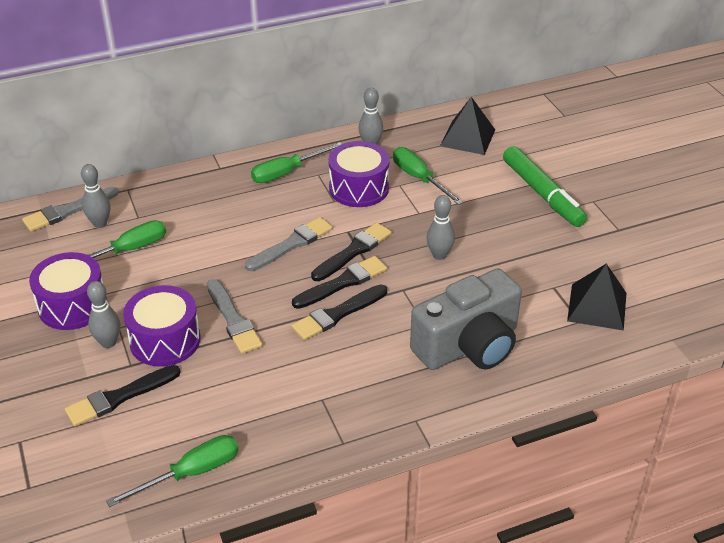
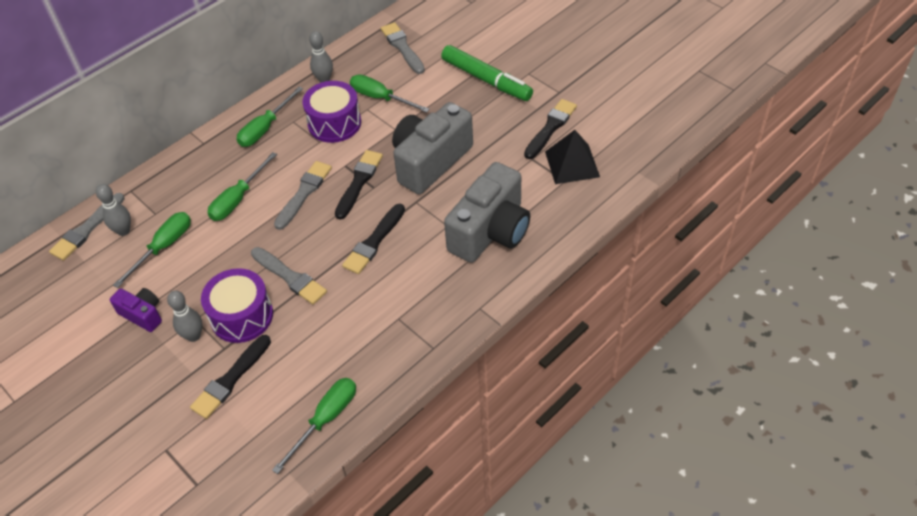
camera: 20 degrees left, 10 degrees up
(72, 305) = (142, 314): purple drum -> purple camera
(223, 229) = (238, 199): none -> green screwdriver
(343, 283) = (364, 213): black brush -> black brush (551, 127)
(439, 255) = (430, 161): grey bowling pin -> grey camera
(468, 137) = (402, 47): black pyramid -> grey brush

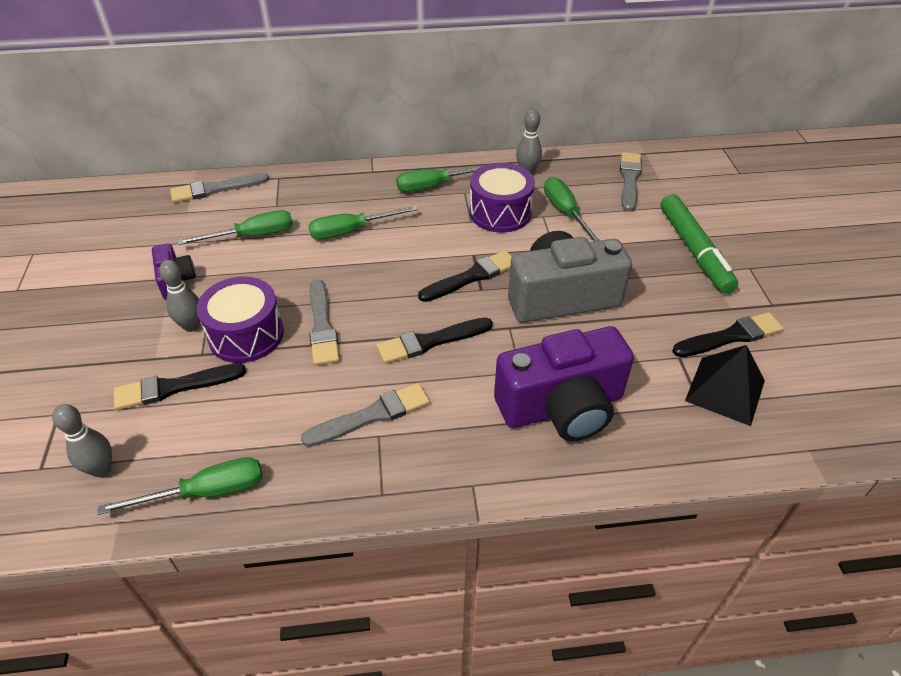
camera: 35 degrees right, 5 degrees down
(123, 231) = (239, 205): grey bowling pin -> grey bowling pin (101, 469)
(304, 193) = (412, 258): grey brush -> grey brush (372, 415)
(490, 231) = (562, 407): grey camera -> purple camera

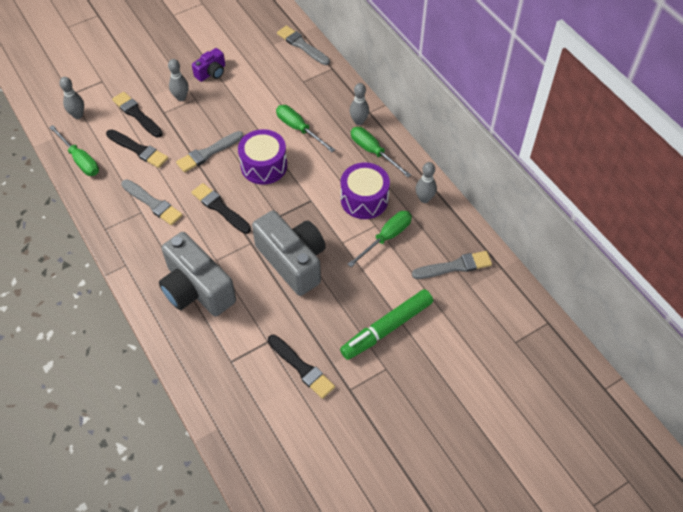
camera: 65 degrees right, 10 degrees up
(246, 335) = (185, 123): purple drum -> purple drum (264, 166)
(252, 236) = (267, 85): green screwdriver -> none
(380, 182) = (359, 121): none -> grey bowling pin
(471, 277) = (287, 207): black brush -> black brush (138, 149)
(562, 407) = (196, 289): purple camera -> grey camera
(725, 390) = (248, 373): black pyramid -> none

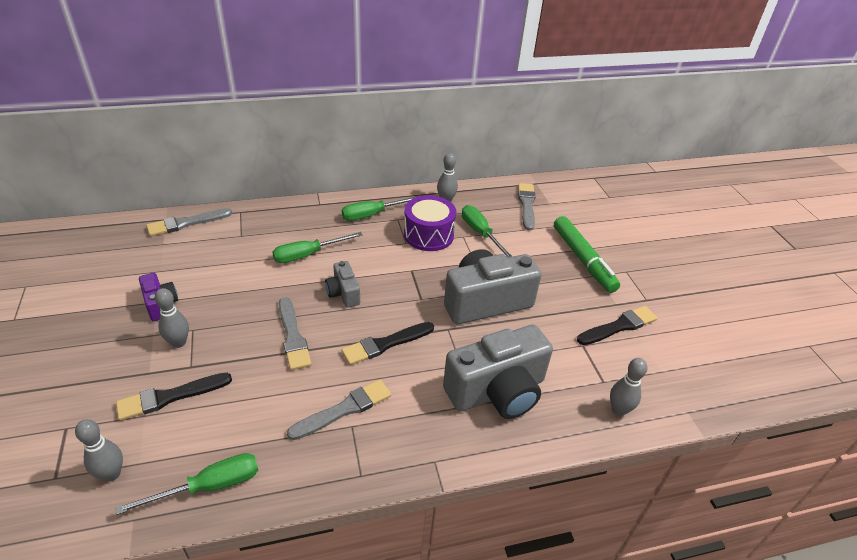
camera: 75 degrees left, 15 degrees down
(138, 149) = (239, 407): black brush -> none
(264, 166) = (343, 293): purple drum -> grey camera
(359, 121) = (327, 213): grey bowling pin -> grey bowling pin (618, 410)

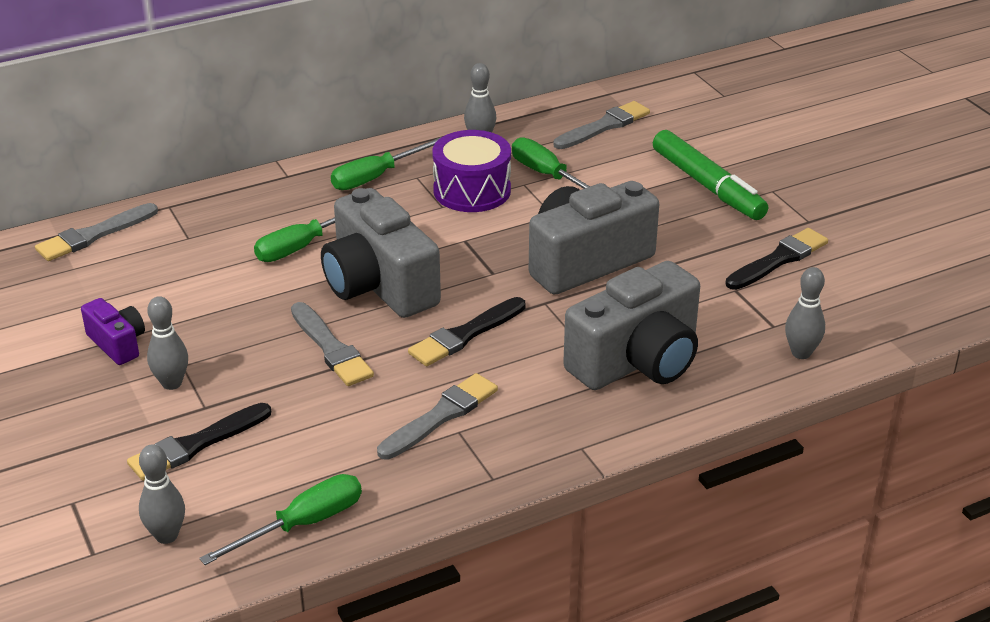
camera: 10 degrees left, 5 degrees down
(343, 293) = (378, 285): grey camera -> grey camera, size x2.02
(526, 205) = (604, 126): grey brush -> grey brush turned 60 degrees clockwise

